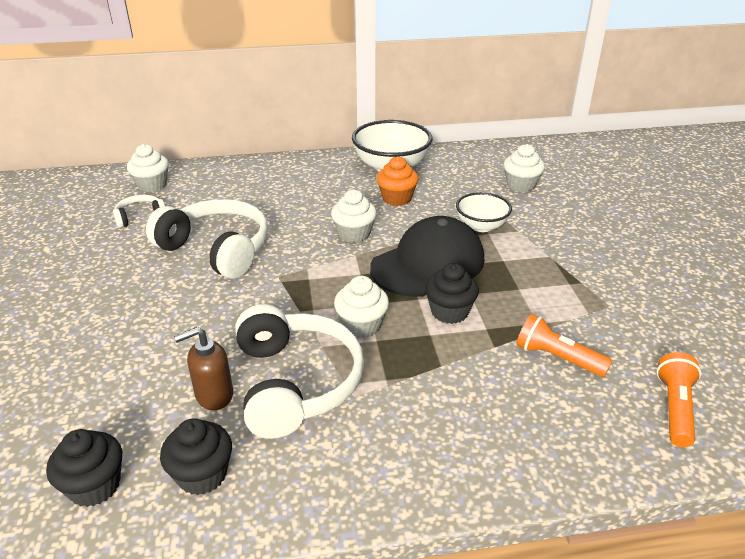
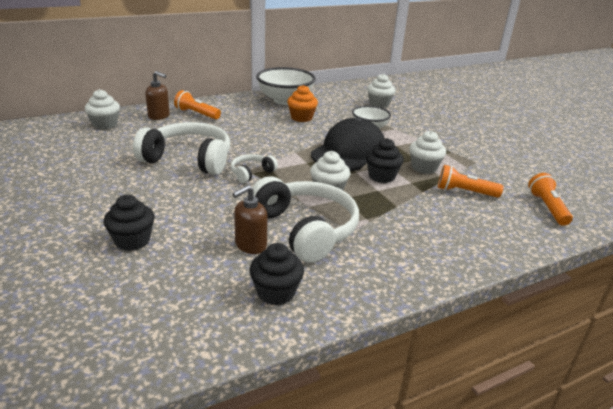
camera: 20 degrees left, 5 degrees down
(94, 486) = (197, 314): black cupcake -> black cupcake (132, 241)
(140, 217) = (110, 145): white headphones -> white headphones (251, 173)
(220, 178) = (159, 116): none -> brown soap dispenser
(266, 179) = (196, 114): none -> orange flashlight
(354, 234) = (286, 140): white cupcake -> white cupcake (424, 168)

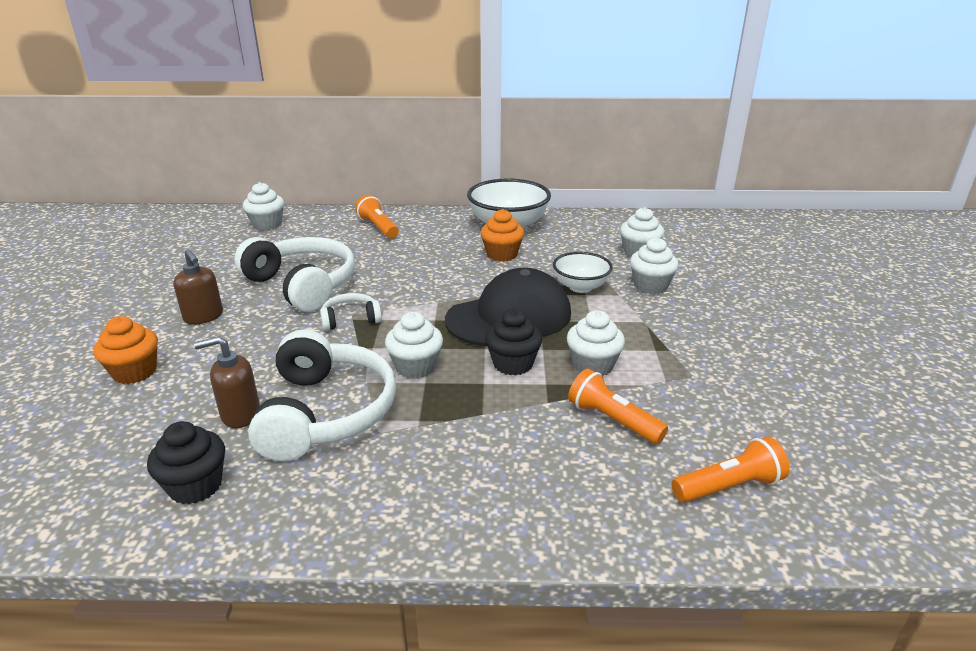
camera: 30 degrees right, 0 degrees up
(132, 241) = (135, 372): black cupcake -> orange cupcake
(159, 116) = (333, 224): brown soap dispenser -> brown soap dispenser (204, 317)
(405, 121) = (650, 286): none -> white cupcake
(547, 208) = (729, 486): orange flashlight -> orange flashlight turned 45 degrees clockwise

